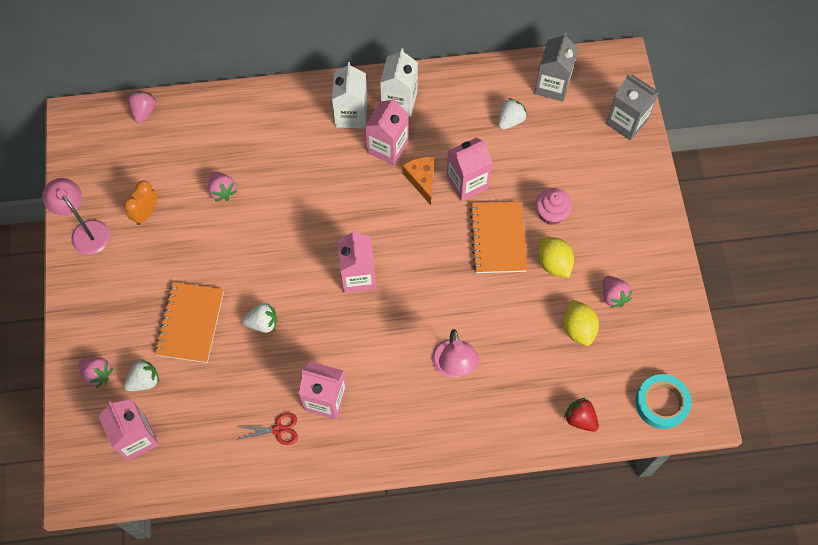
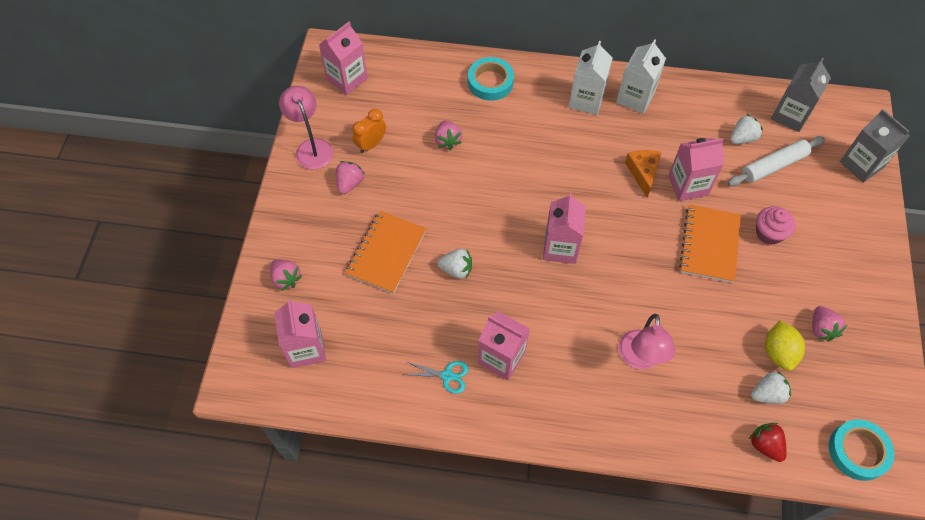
camera: 15 degrees right, 5 degrees down
(144, 112) = (392, 57): pink strawberry -> pink strawberry (349, 183)
(144, 381) = (328, 296): white strawberry -> white strawberry (767, 394)
(251, 117) = (490, 82): none -> turquoise tape
(278, 429) = (447, 376): red scissors -> turquoise scissors
(387, 147) = (615, 136): pink carton -> pink carton (347, 79)
(544, 142) = (773, 166): none -> white rolling pin
(554, 263) = (763, 282): yellow lemon -> none

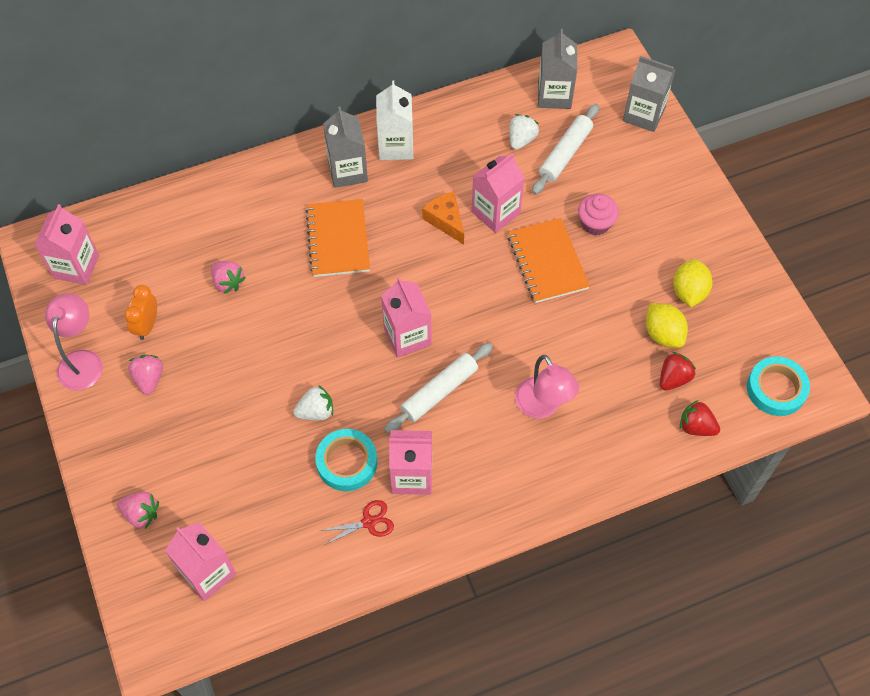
camera: 30 degrees left, 0 degrees up
(311, 147) = (82, 361): pink lamp -> pink lamp turned 60 degrees clockwise
(386, 253) = (233, 432): orange notebook -> orange notebook (338, 239)
(447, 376) = (369, 522): turquoise scissors -> red scissors
(490, 82) = (237, 198): turquoise tape -> turquoise tape (347, 462)
(561, 303) = (439, 391): none -> white rolling pin
(586, 100) = (347, 171): white carton -> grey carton
(767, 394) = (673, 378): white strawberry -> red strawberry
(821, 328) = (689, 292): pink strawberry -> yellow lemon

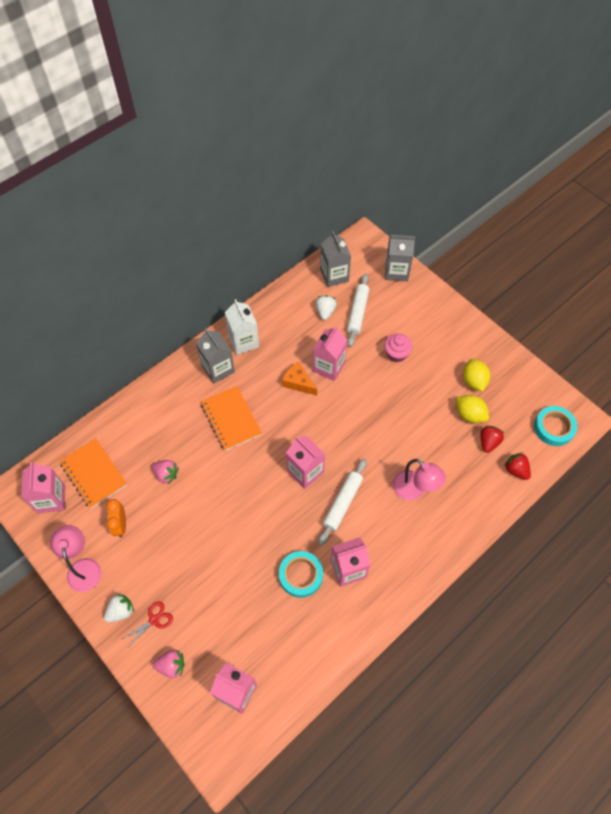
camera: 20 degrees left, 0 degrees up
(149, 379) = (137, 564): pink strawberry -> none
(316, 411) = (265, 546): white strawberry -> white strawberry (121, 611)
(369, 522) = (333, 612): red scissors -> red scissors (154, 620)
(547, 262) = (376, 390): orange notebook -> orange notebook (93, 474)
(696, 427) = (516, 470): red strawberry -> red strawberry turned 45 degrees clockwise

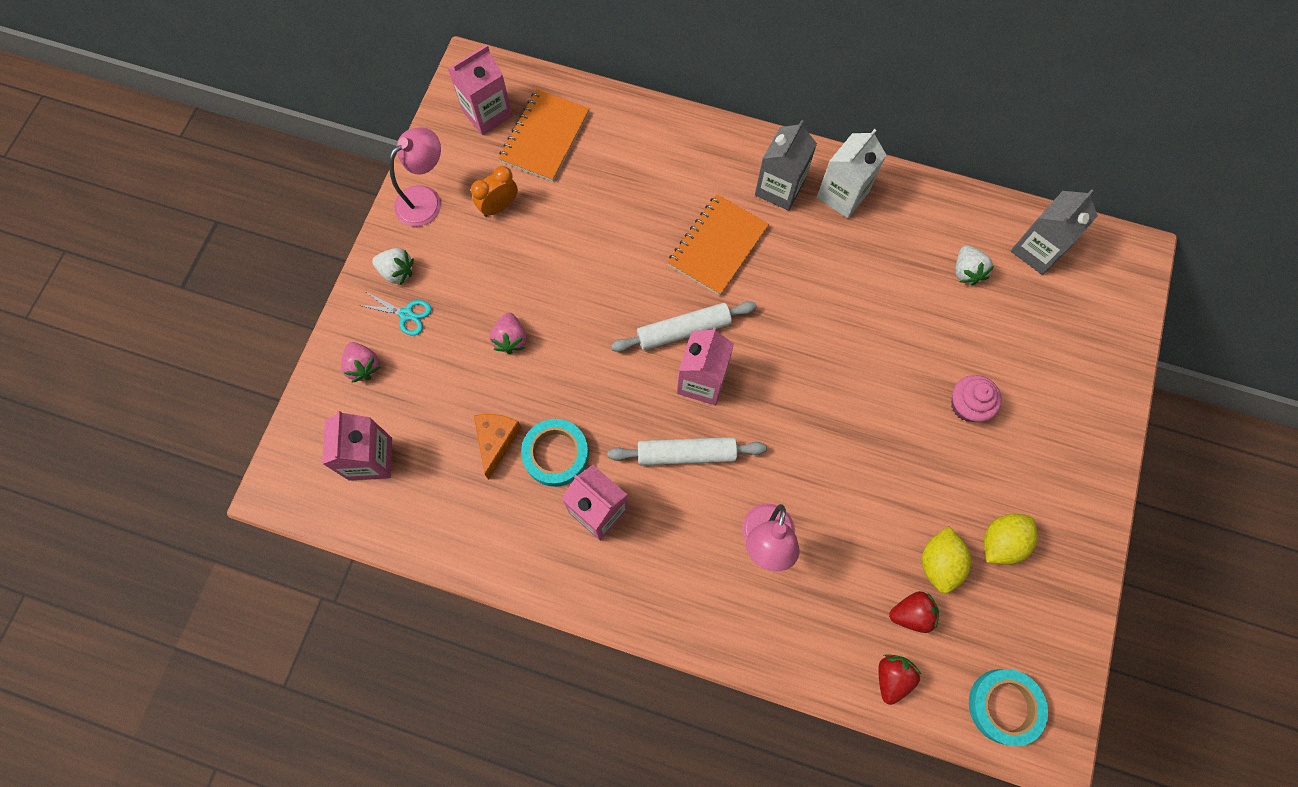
camera: 60 degrees right, 10 degrees up
(154, 620) = (406, 314): red scissors -> turquoise scissors
(166, 474) = (594, 217): pink strawberry -> pink strawberry (510, 339)
(298, 383) = (828, 298): orange cheese -> orange cheese (496, 441)
(325, 312) = (966, 271): white strawberry -> white strawberry turned 105 degrees clockwise
(329, 367) = (880, 324): pink carton -> none
(357, 313) = (997, 315): white rolling pin -> white rolling pin (683, 330)
(396, 271) = (1111, 332): grey carton -> none

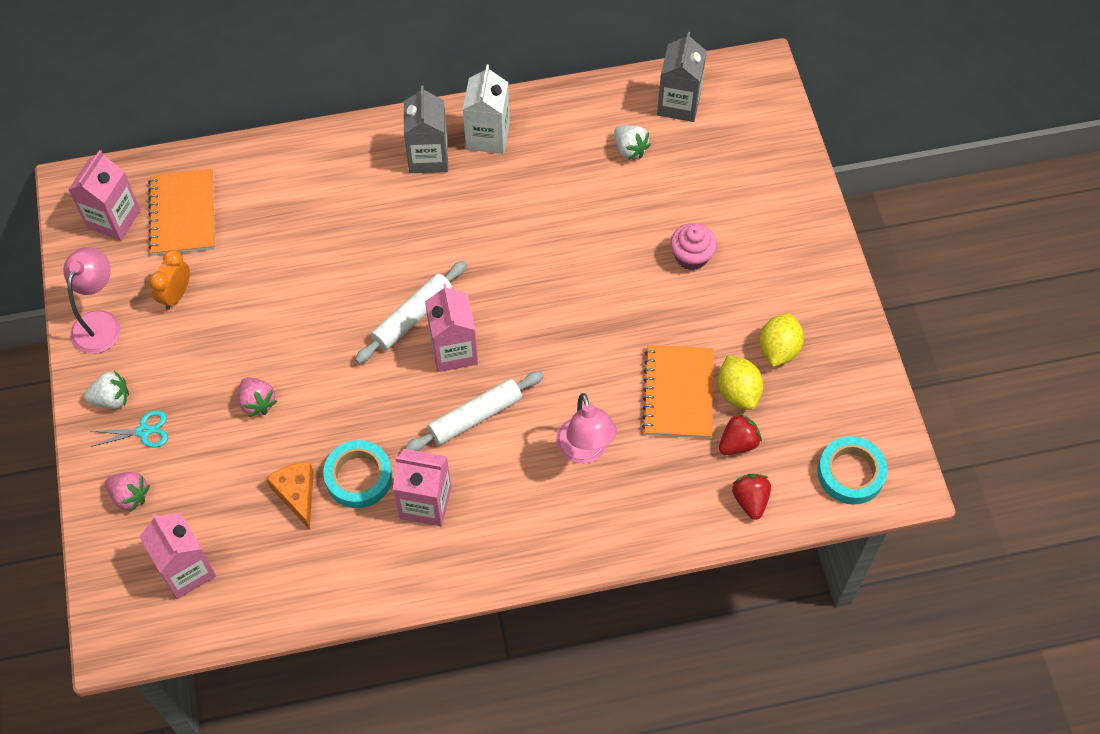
camera: 30 degrees left, 10 degrees down
(717, 246) = (401, 232): orange notebook -> orange notebook (678, 393)

